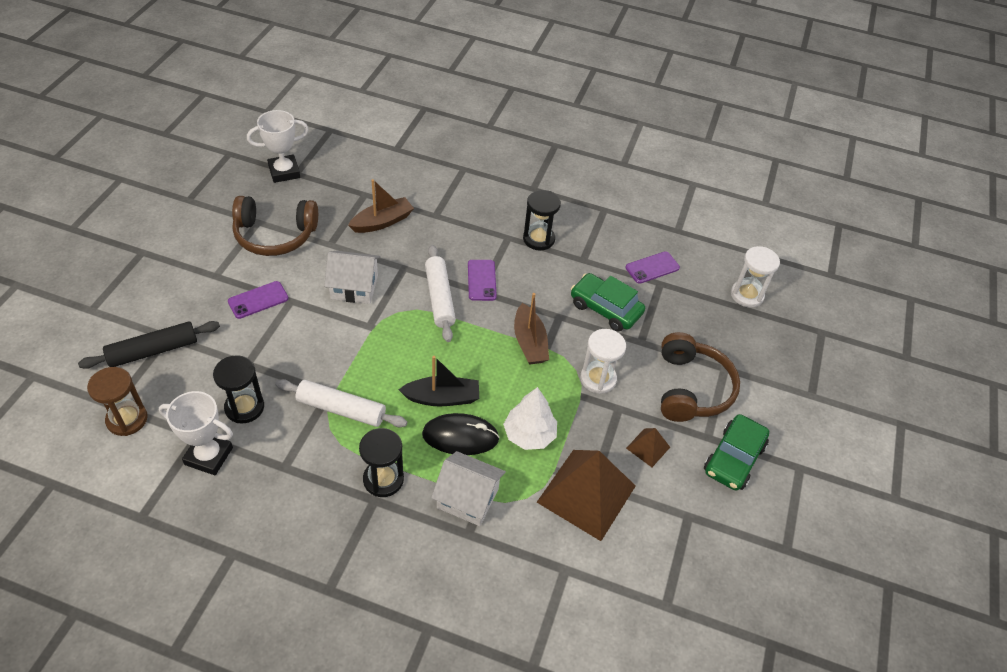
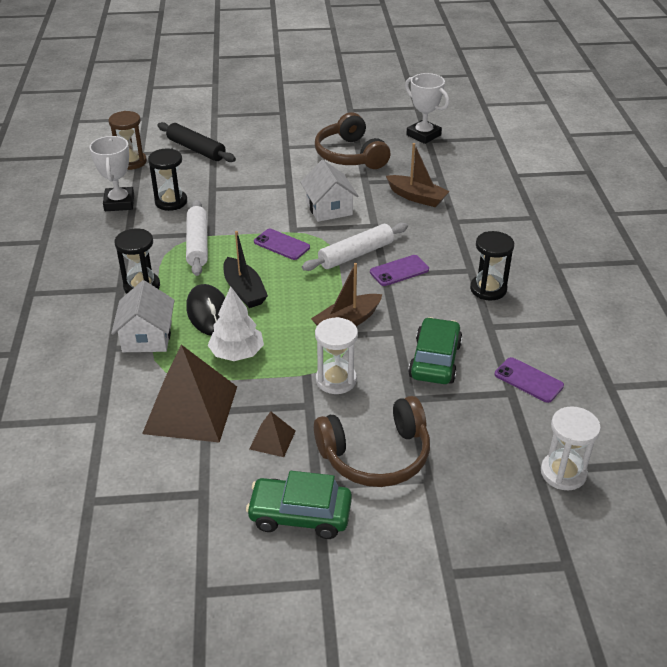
camera: 70 degrees right, 10 degrees down
(258, 300) = (277, 171): purple phone -> purple phone (281, 245)

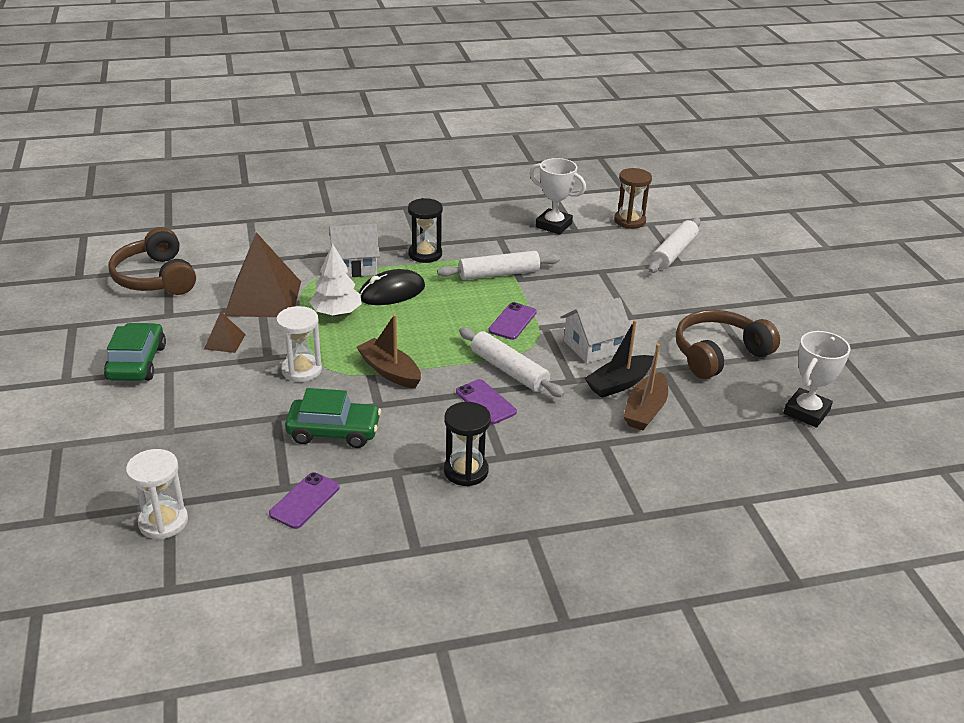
camera: 80 degrees right, 5 degrees down
(119, 203) = (553, 225): white trophy -> white trophy turned 45 degrees clockwise
(171, 202) = (566, 251): black hourglass -> none
(196, 149) = (674, 253): black rolling pin -> white rolling pin
(244, 290) = (430, 307): black boat -> black boat (619, 383)
(376, 455) = (200, 399): brown headphones -> brown headphones (155, 278)

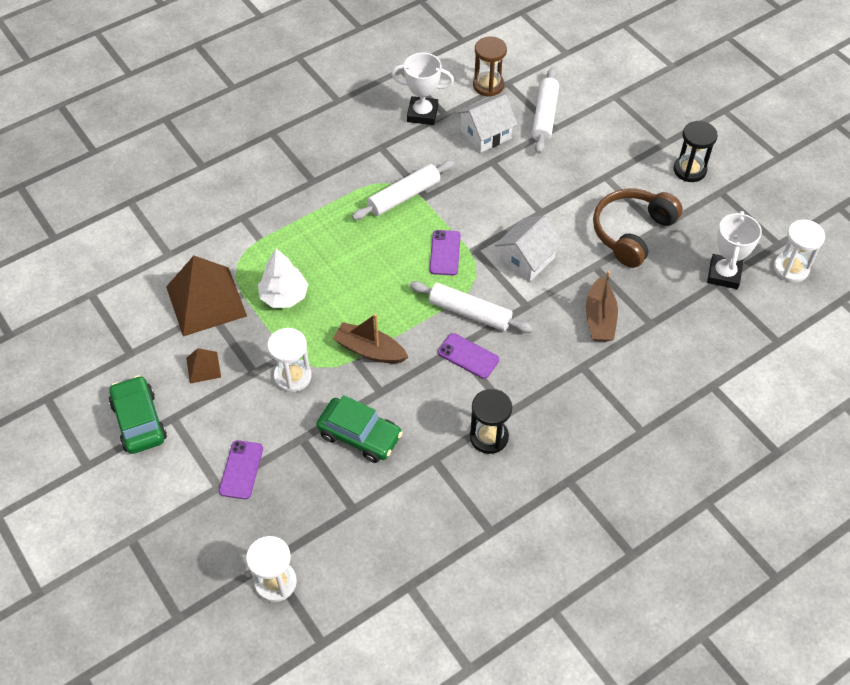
camera: 20 degrees left, 20 degrees up
(155, 278) = (86, 310): brown headphones -> none
(304, 501) = (377, 516): purple phone -> purple phone (241, 470)
(334, 431) = (360, 435): green car -> green car turned 45 degrees clockwise
(355, 266) = (267, 230): white house -> white house (485, 134)
(392, 292) = (320, 253): black mouse -> none
(425, 254) = (324, 192): black hourglass -> black hourglass (689, 170)
(619, 383) = (566, 295): black boat -> none
(890, 427) = (791, 269): none -> white hourglass

